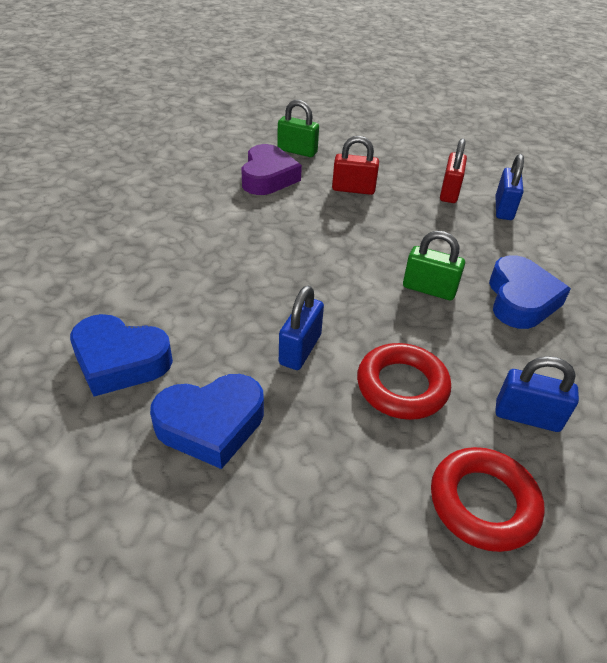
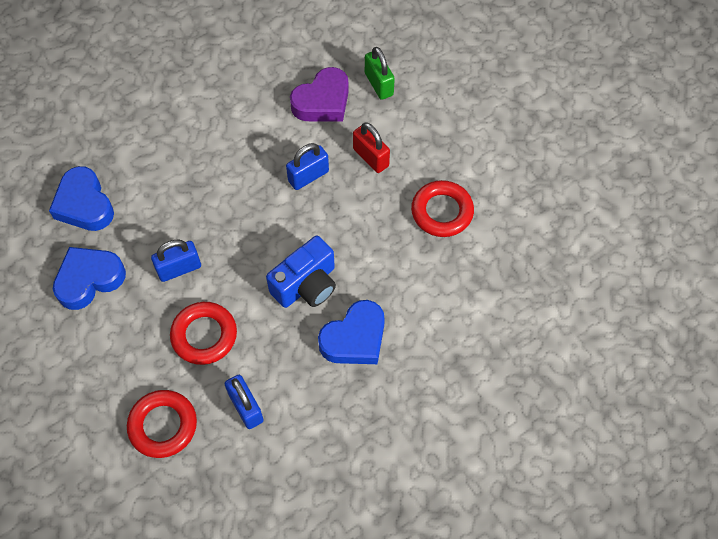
camera: 45 degrees right, 20 degrees up
(211, 424) = (89, 279): blue heart -> blue heart turned 120 degrees clockwise
(429, 289) = (306, 285): green padlock -> blue camera
(449, 192) = (442, 212): red padlock -> red ring
(503, 209) = (461, 258): blue padlock -> blue padlock (308, 176)

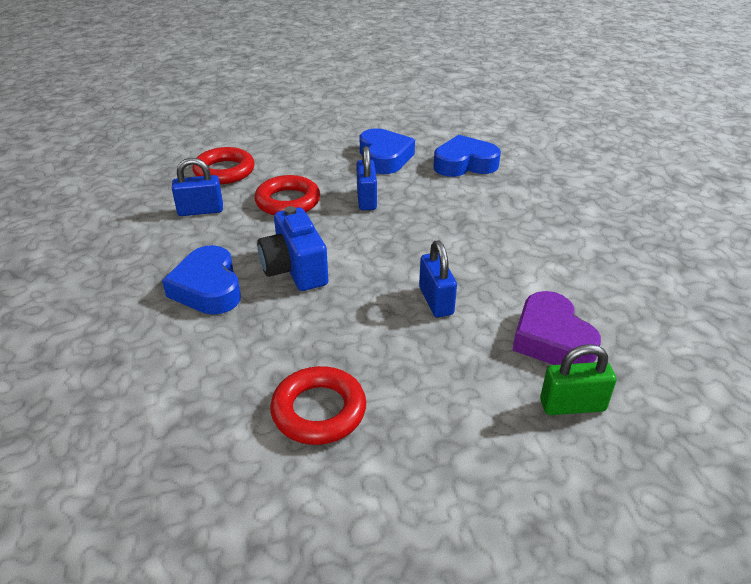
camera: 110 degrees right, 25 degrees down
(371, 157) = (441, 362): red padlock -> none

